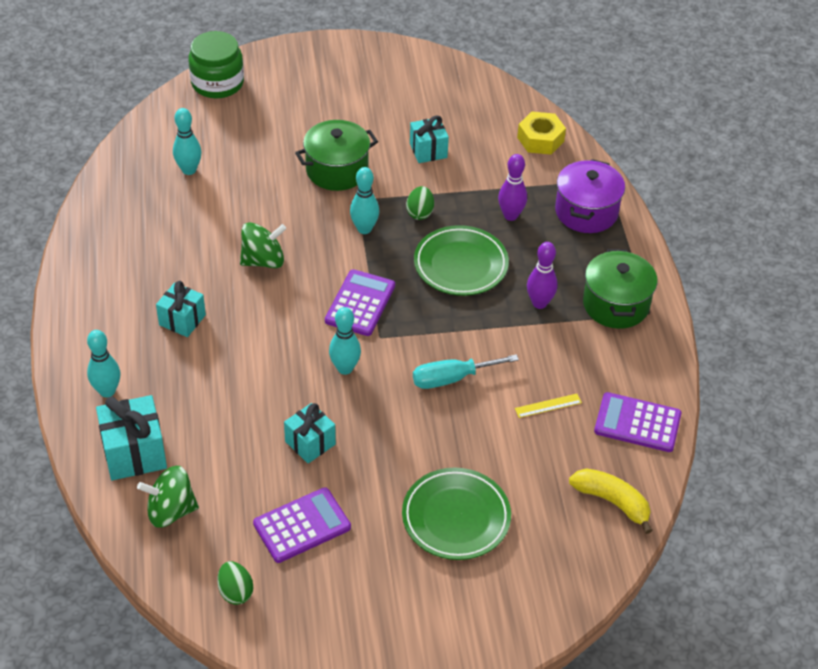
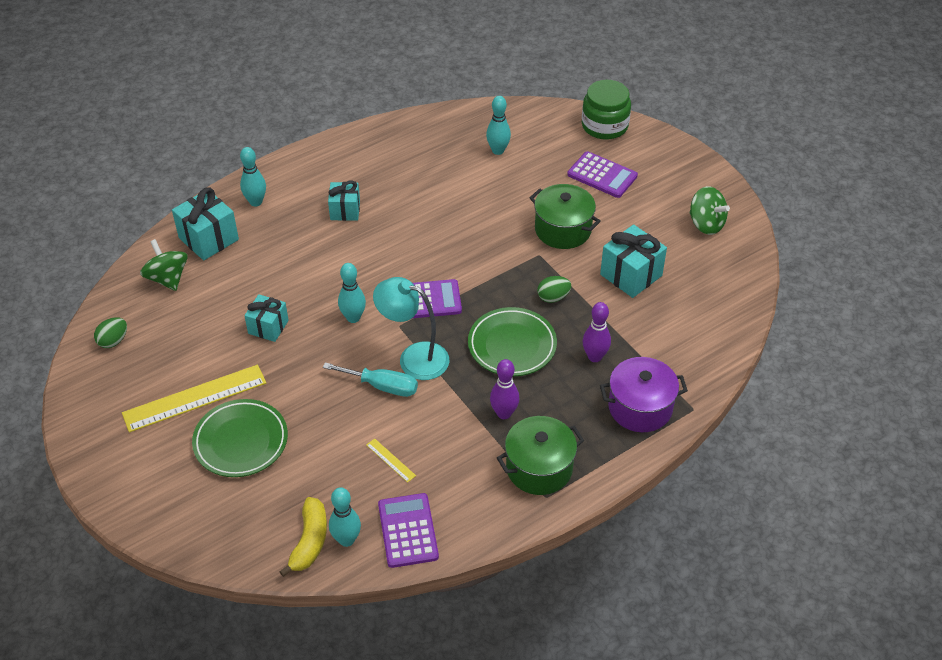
camera: 65 degrees right, 0 degrees up
(263, 260) = (433, 228): green spinning top -> green spinning top (706, 224)
(302, 526) = (188, 353): purple calculator -> purple calculator (602, 175)
(364, 229) = (509, 271): turquoise bowling pin -> turquoise bowling pin (346, 540)
(372, 539) = (195, 398): none -> yellow ruler
(428, 150) = (631, 275): turquoise gift -> turquoise gift, size x1.52
(430, 341) = (414, 358): none -> turquoise lamp
(452, 378) = (382, 386): turquoise screwdriver -> turquoise screwdriver turned 150 degrees clockwise
(540, 139) = (707, 343): yellow nut -> none

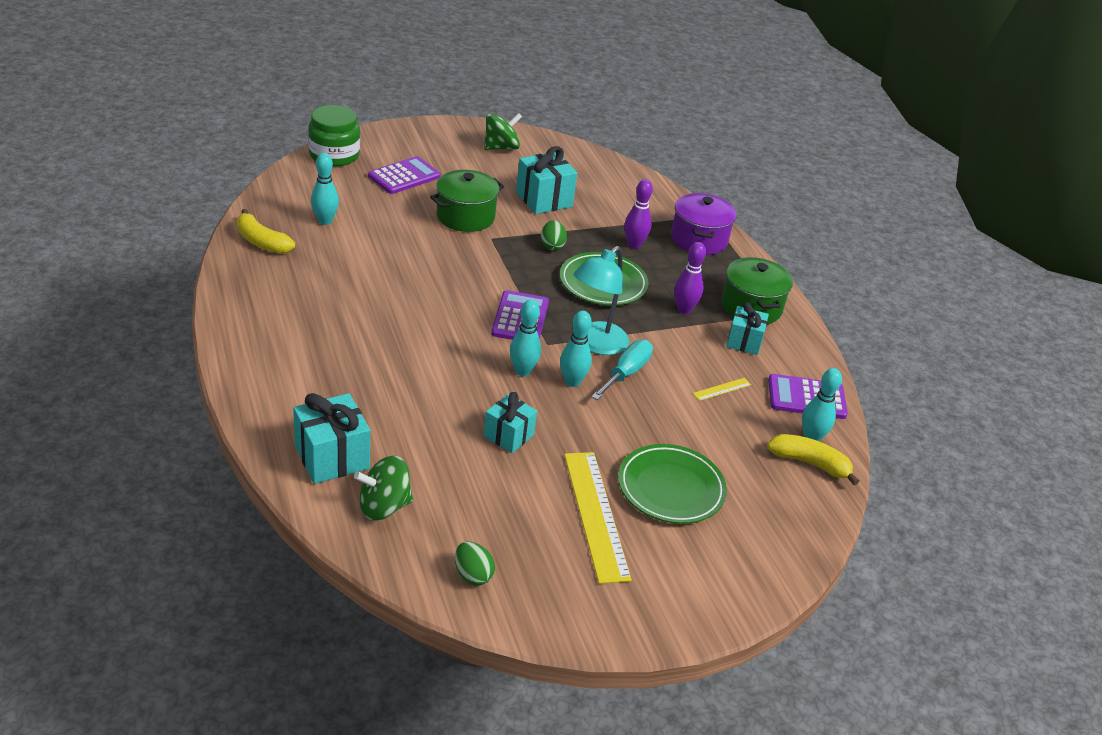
camera: 80 degrees left, 10 degrees down
(256, 202) = (289, 405): turquoise bowling pin -> turquoise bowling pin (572, 382)
(345, 210) = (351, 340): turquoise gift -> turquoise gift (744, 342)
(446, 127) = (261, 242): none -> yellow banana

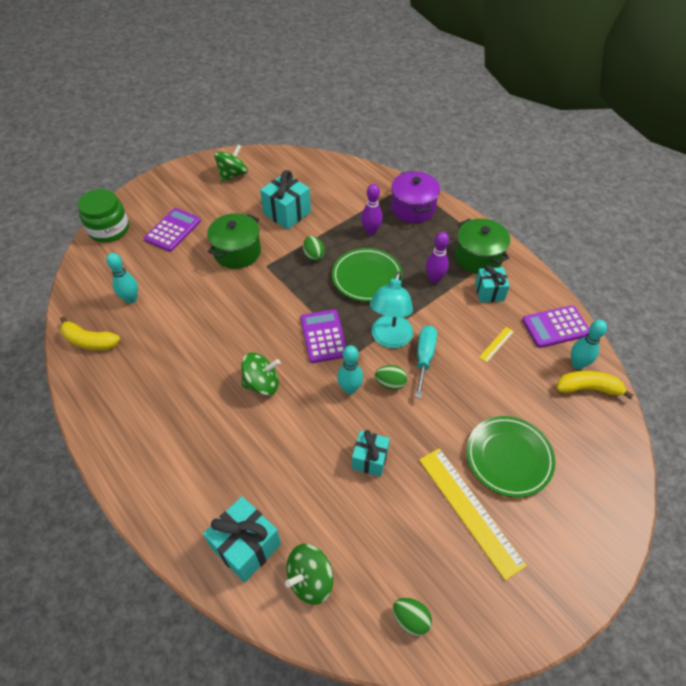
camera: 15 degrees left, 15 degrees up
(426, 335) = (262, 384): none -> green spinning top
(572, 382) = (390, 383): turquoise bowling pin -> green egg

